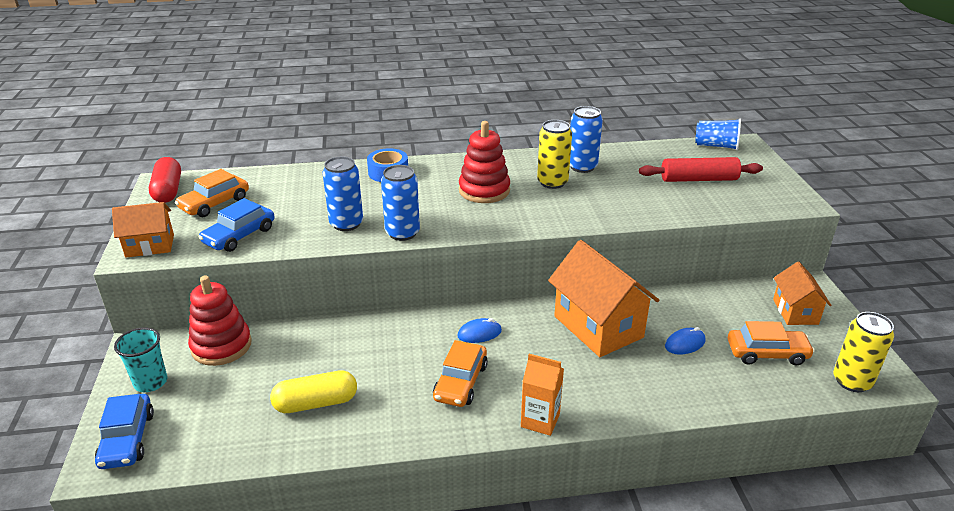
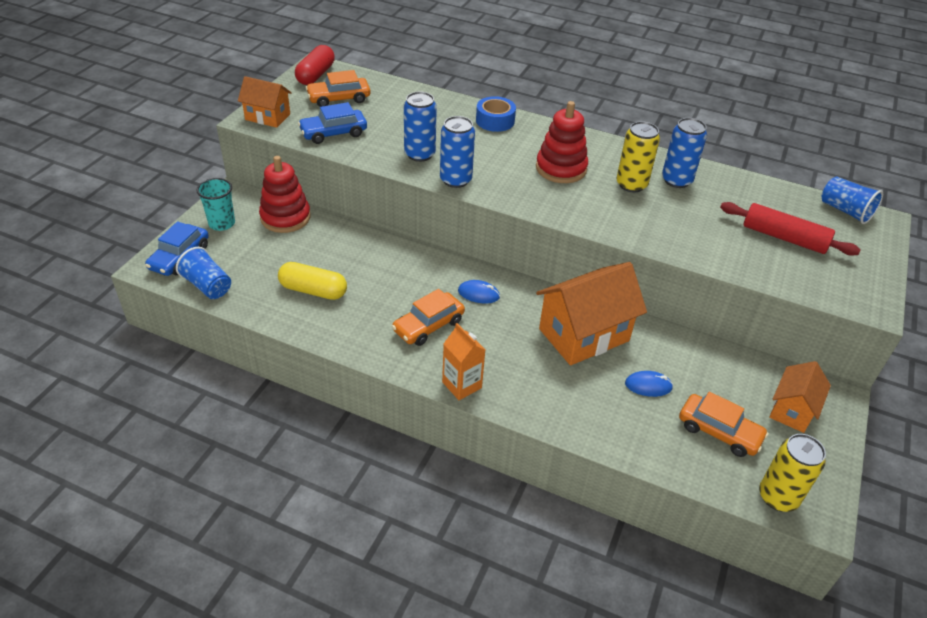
camera: 30 degrees right, 10 degrees up
(189, 454) = (207, 286): none -> blue cup
(598, 327) = (584, 335): orange house -> orange house turned 60 degrees clockwise

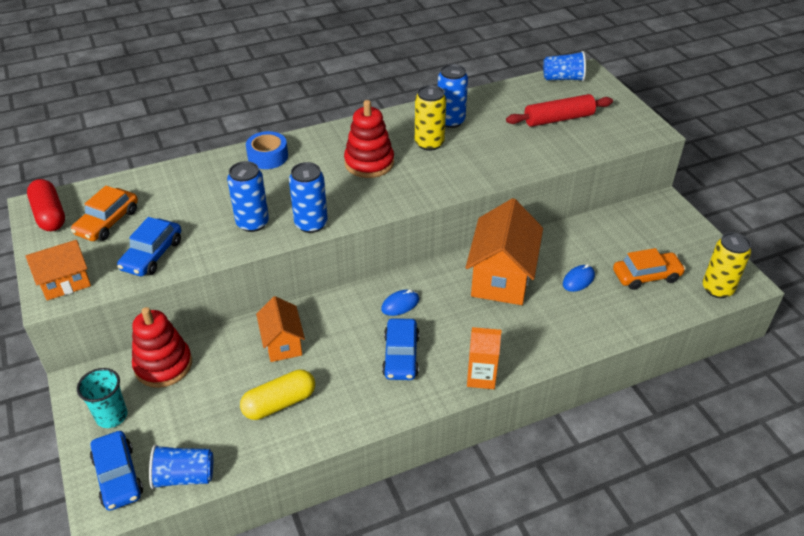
camera: 45 degrees left, 0 degrees up
(428, 325) = (401, 356): orange car -> blue car
(792, 410) = (659, 231): orange house -> orange house (283, 343)

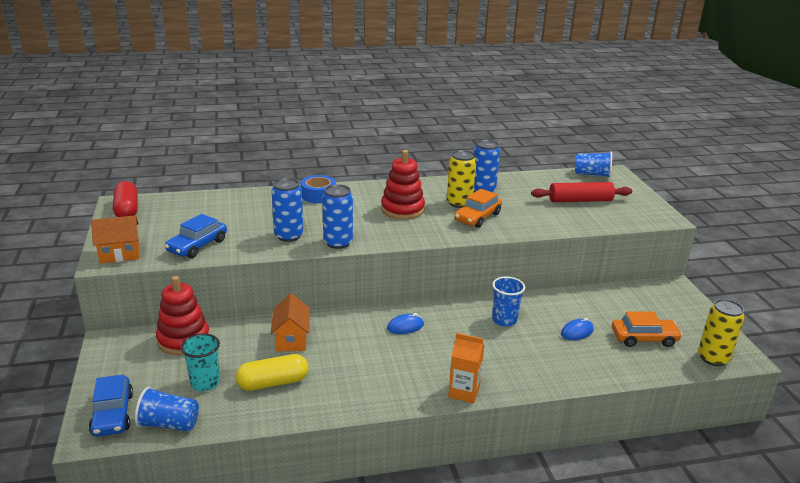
camera: 10 degrees right, 15 degrees down
(107, 222) = (170, 220): orange car -> orange car (477, 217)
(112, 416) = (125, 369): turquoise cup -> turquoise cup (205, 383)
(401, 356) = (394, 364): blue car -> none
(501, 277) = (504, 320): orange house -> blue cup

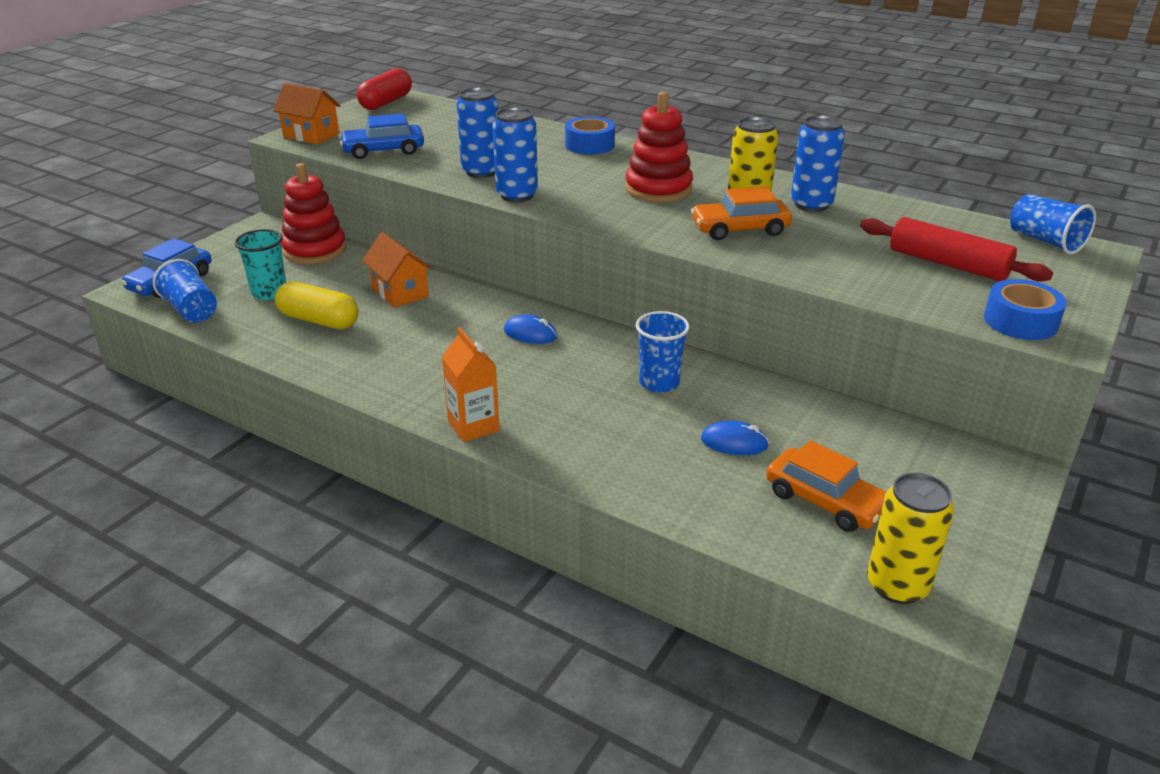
camera: 45 degrees right, 5 degrees up
(291, 339) = (400, 292): orange house -> orange house turned 75 degrees counterclockwise
(643, 217) = (1020, 321): none -> blue tape

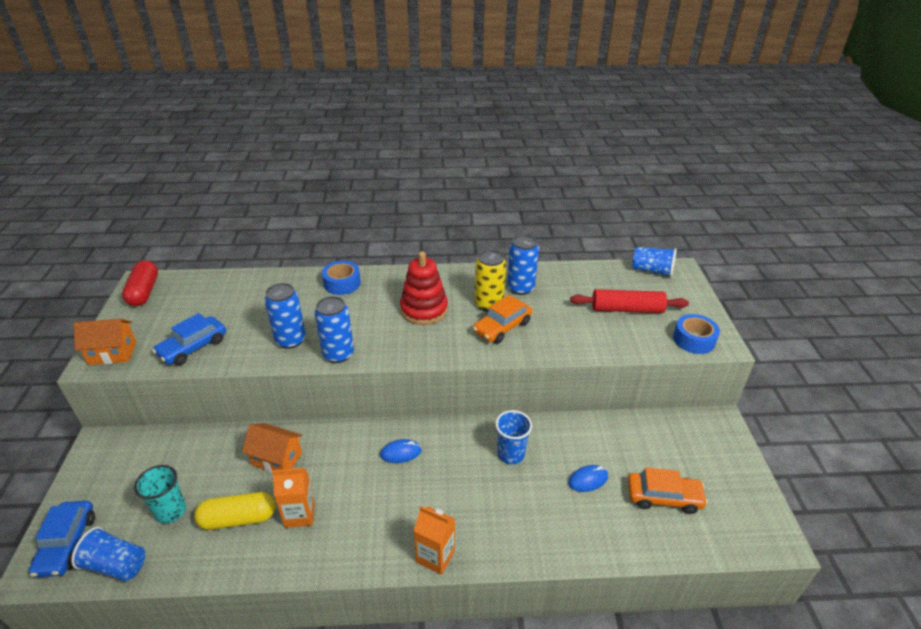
camera: 35 degrees left, 5 degrees up
(315, 250) = (170, 448): red stacking toy -> none
(376, 339) = (299, 514): none -> orange carton
(897, 585) = (739, 537): yellow can -> none

